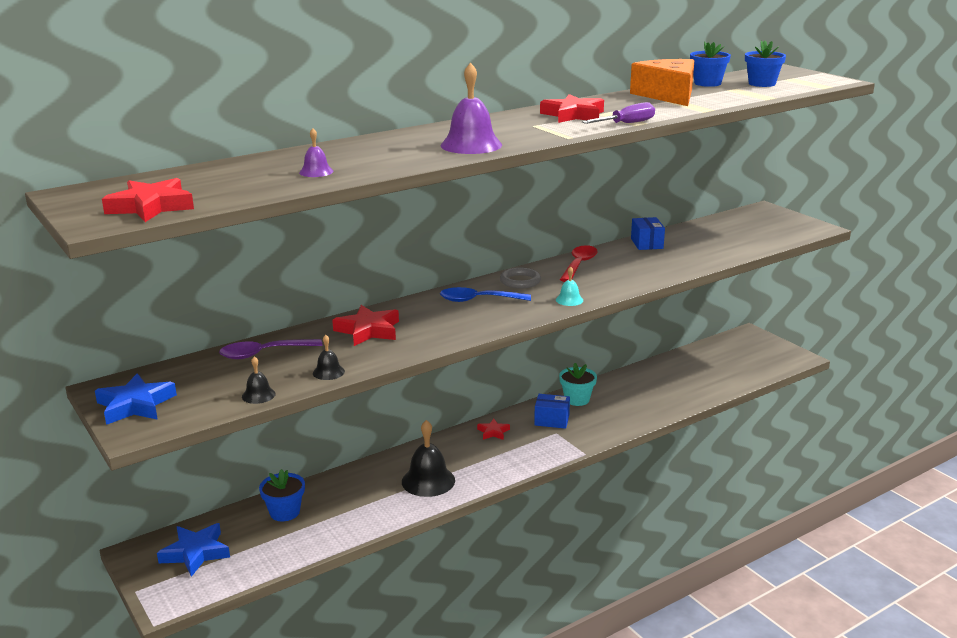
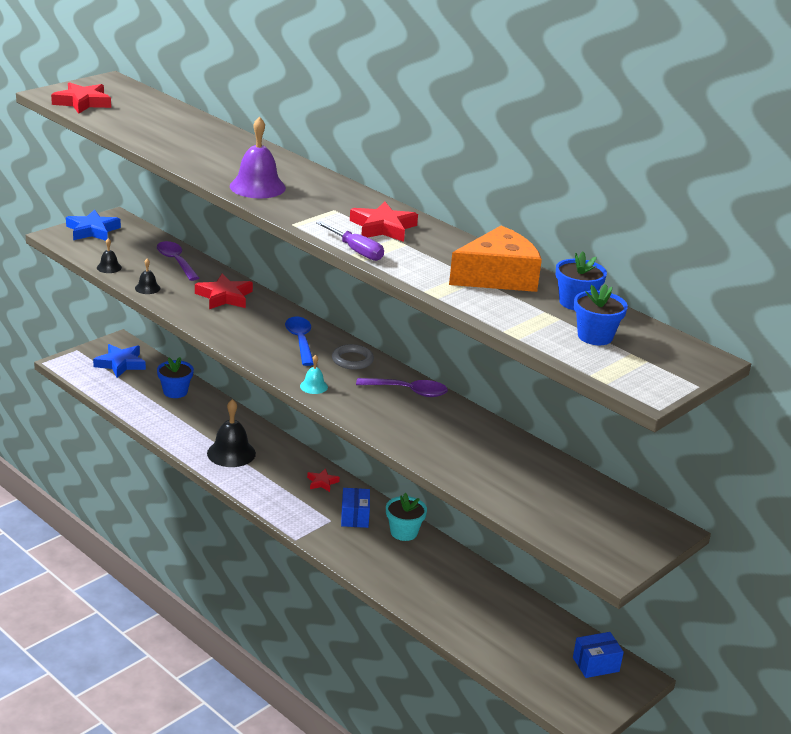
camera: 75 degrees right, 5 degrees up
(316, 172) = (168, 139): purple bell -> none
(579, 264) = (408, 391): red spoon -> purple spoon
(646, 243) = (490, 433): blue box -> blue box (595, 664)

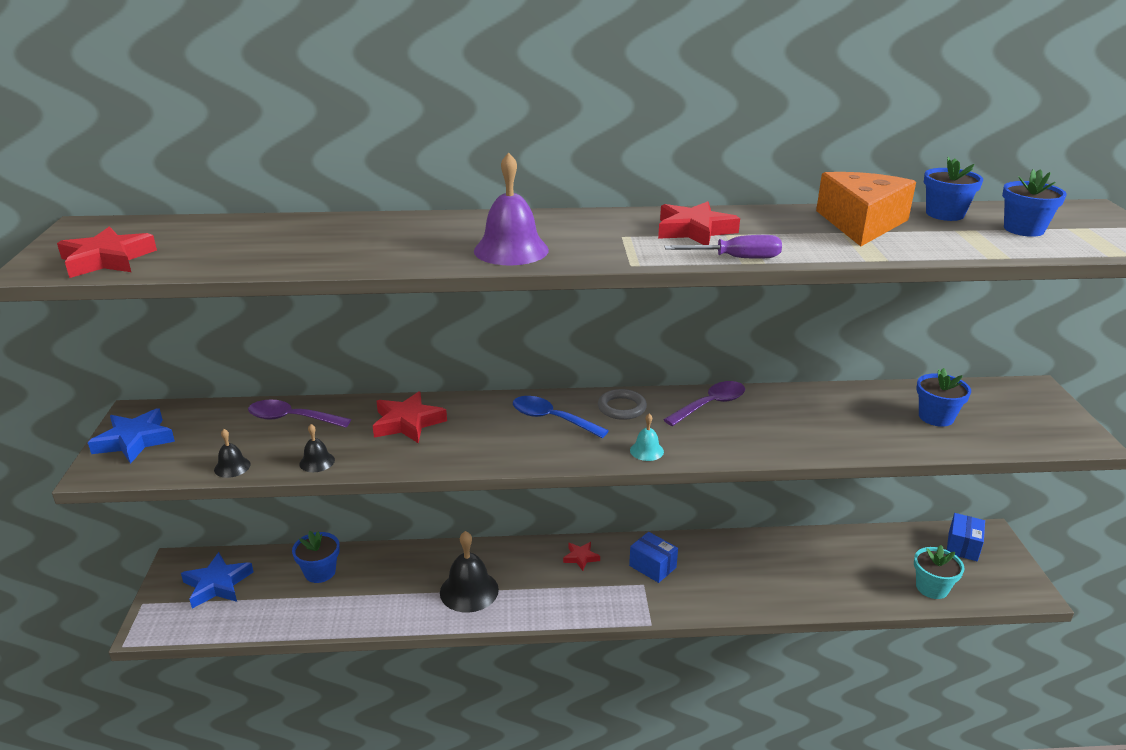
camera: 45 degrees left, 0 degrees up
(404, 532) = (702, 550): turquoise flower pot -> turquoise flower pot (932, 588)
(539, 490) = (936, 417): none -> blue flower pot

